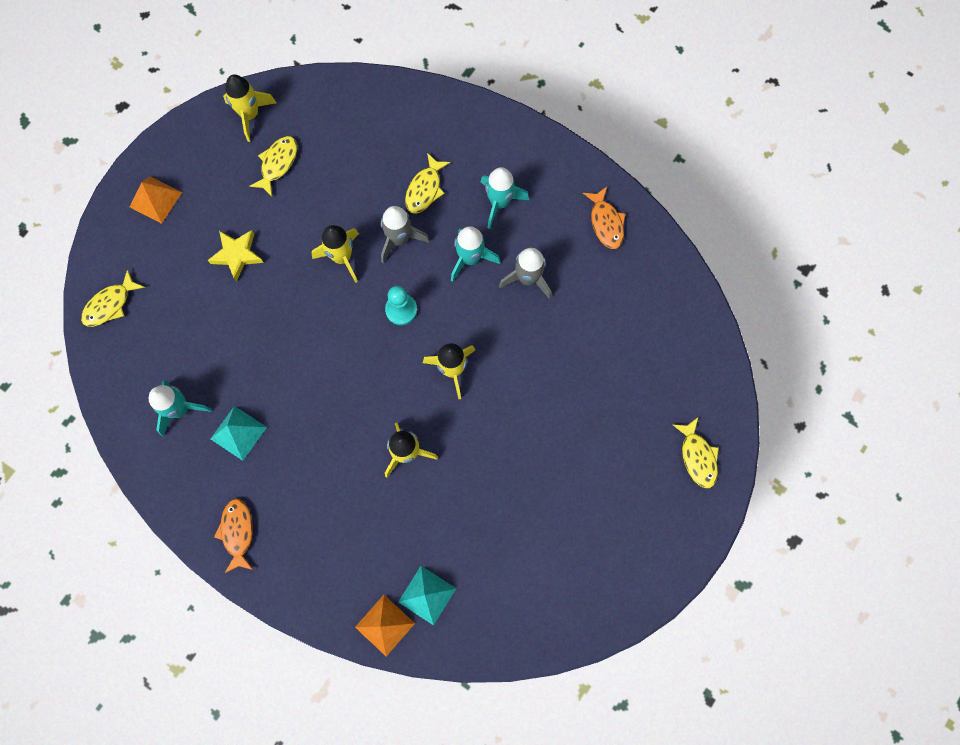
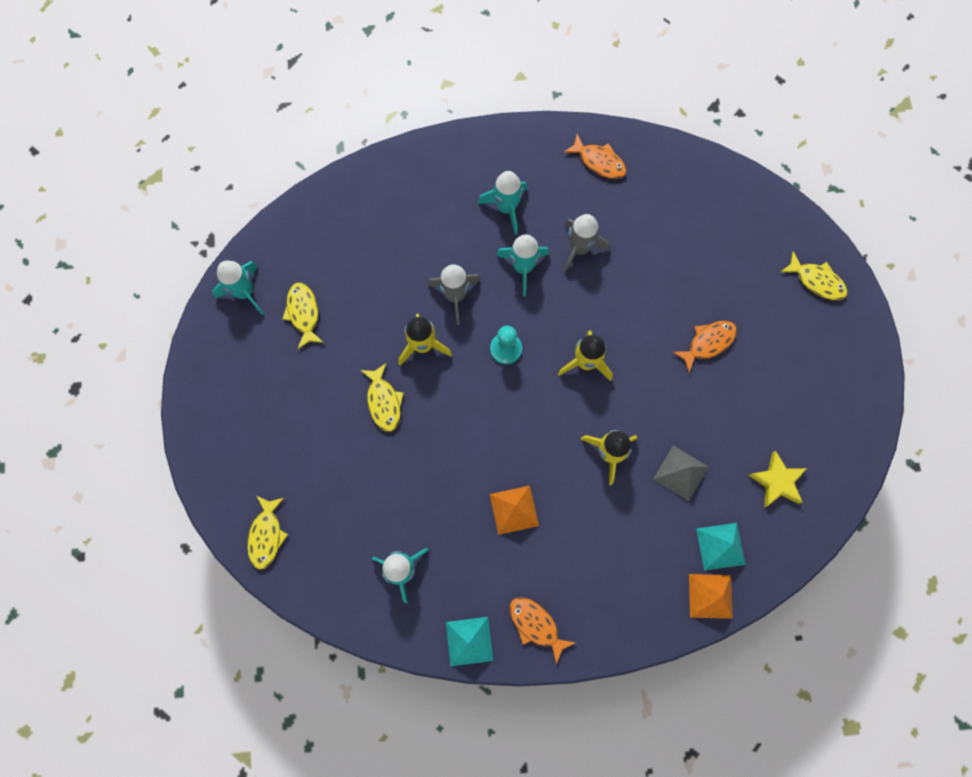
camera: 40 degrees left, 0 degrees up
(155, 199) = (227, 421): orange pyramid -> orange pyramid (514, 510)
(237, 255) = (336, 411): yellow star -> yellow star (777, 481)
(238, 433) = (466, 548): turquoise pyramid -> turquoise pyramid (469, 641)
(250, 115) = (245, 292): yellow rocket -> turquoise rocket
(425, 189) = (440, 242): yellow fish -> yellow fish (384, 401)
(448, 513) = (680, 472): none -> grey pyramid
(562, 433) = (708, 343): none -> orange fish

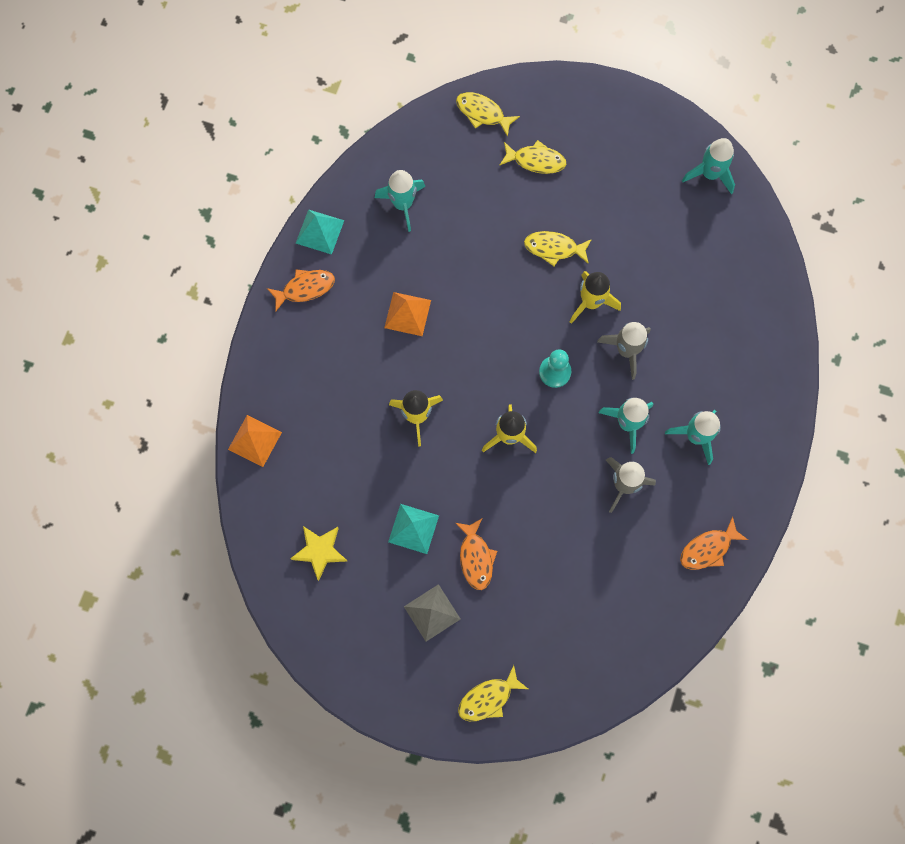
camera: 115 degrees right, 0 degrees up
(303, 313) = (667, 214): yellow fish -> yellow fish (536, 160)
(680, 472) = (369, 470): grey pyramid -> grey pyramid (432, 612)
(720, 546) = (290, 471): turquoise pyramid -> turquoise pyramid (413, 528)

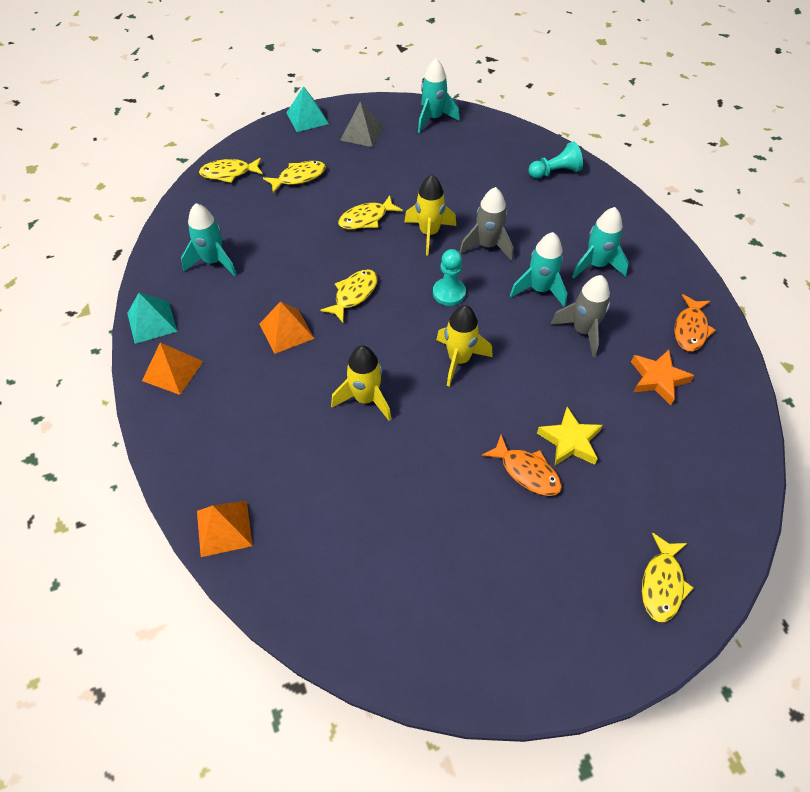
camera: 40 degrees left, 20 degrees down
(305, 288) = (172, 370): orange fish -> orange pyramid
(320, 551) = (378, 579): yellow star -> yellow star (570, 441)
(413, 528) = (448, 490): turquoise pyramid -> turquoise pyramid (307, 118)
(432, 612) = (536, 549): grey pyramid -> grey pyramid (362, 133)
(482, 318) = (353, 294): none -> yellow fish
(638, 567) = (658, 379): none -> orange star
(759, 317) = (555, 172): none -> turquoise pawn

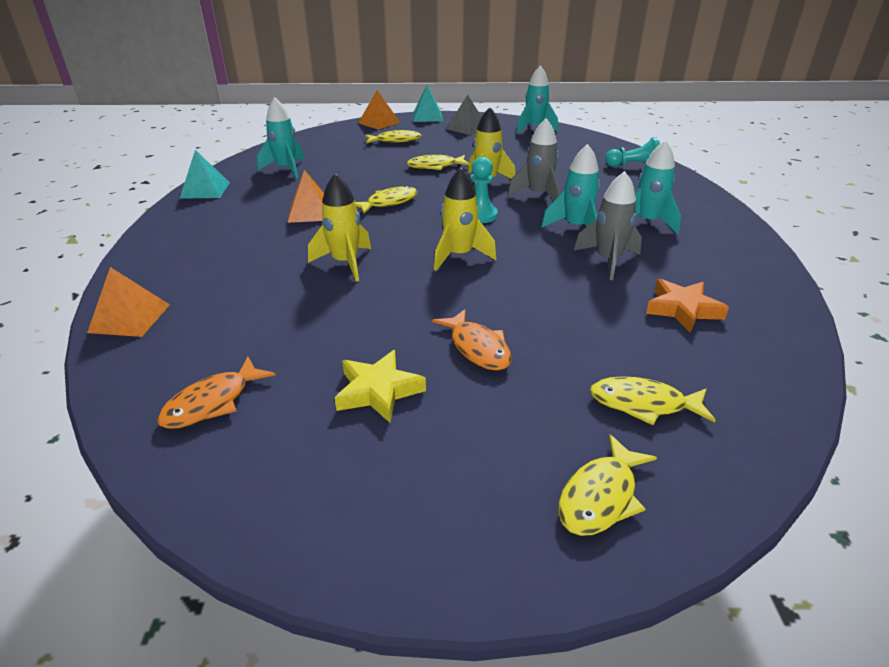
camera: 20 degrees right, 20 degrees down
(172, 370) = (192, 217): orange pyramid -> orange pyramid (379, 122)
(229, 173) = (341, 132): yellow fish -> yellow fish (643, 404)
(570, 441) = (545, 335): yellow star -> yellow star (378, 391)
(690, 329) = (741, 280): orange fish -> orange fish (212, 402)

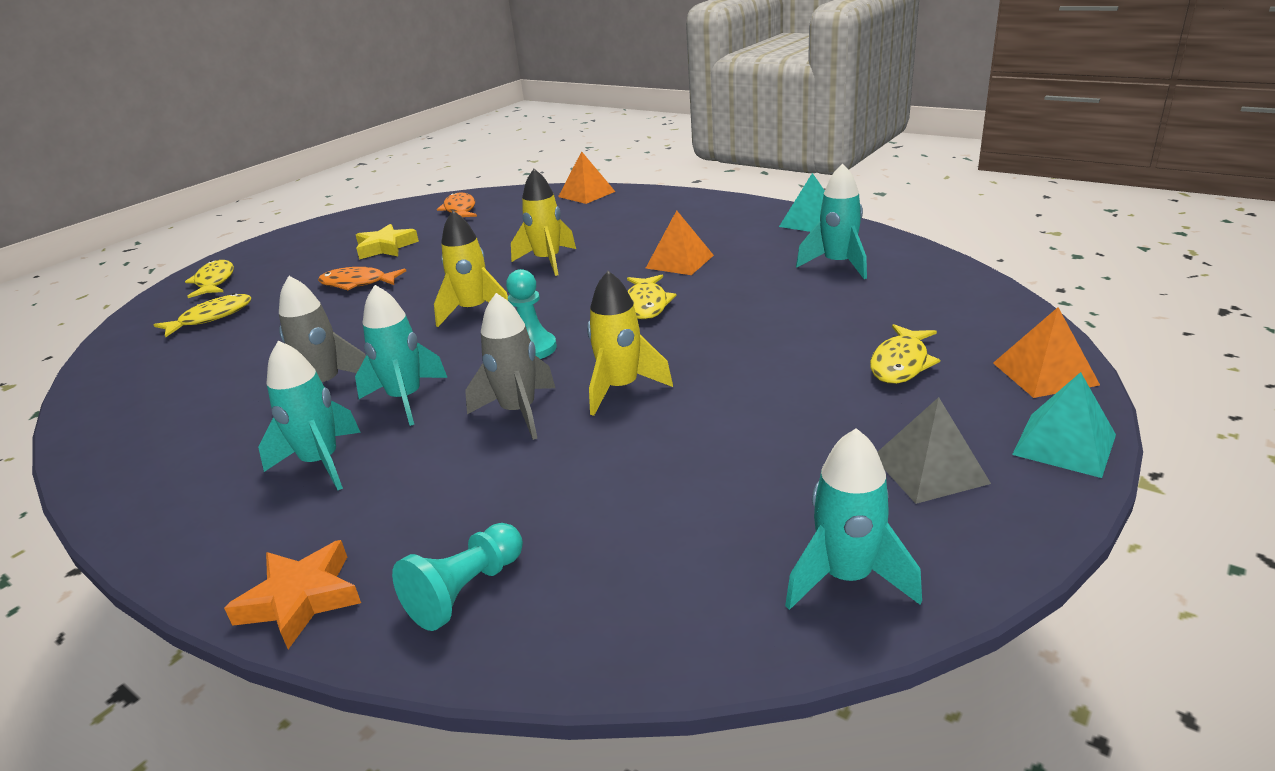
camera: 130 degrees right, 5 degrees down
(435, 166) = (730, 365): yellow fish -> none
(682, 309) = (210, 384): orange star -> orange star (301, 599)

